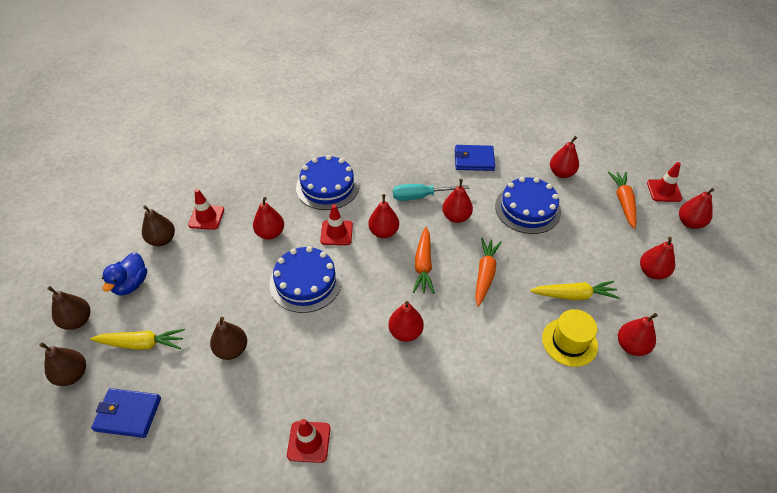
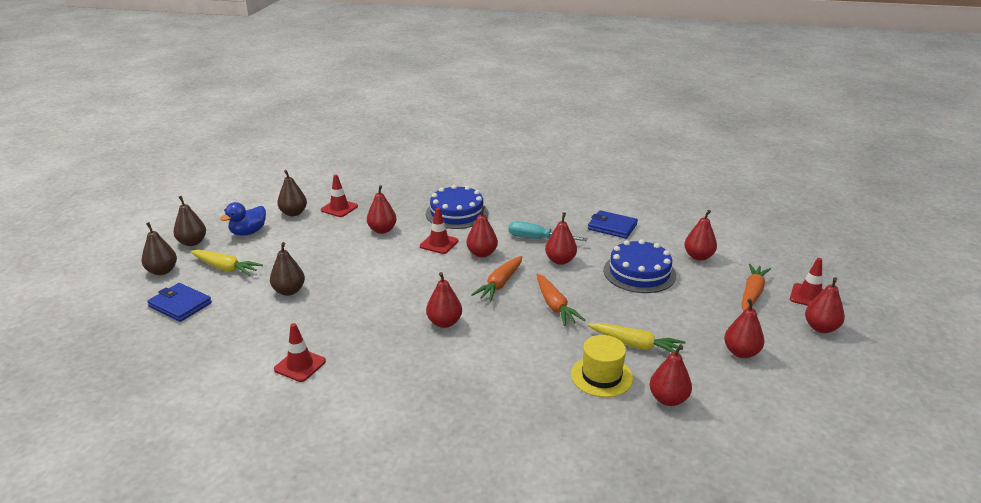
camera: 25 degrees right, 20 degrees down
(305, 282) = (385, 267): blue cake -> none
(485, 274) = (555, 306): orange carrot -> orange carrot turned 120 degrees clockwise

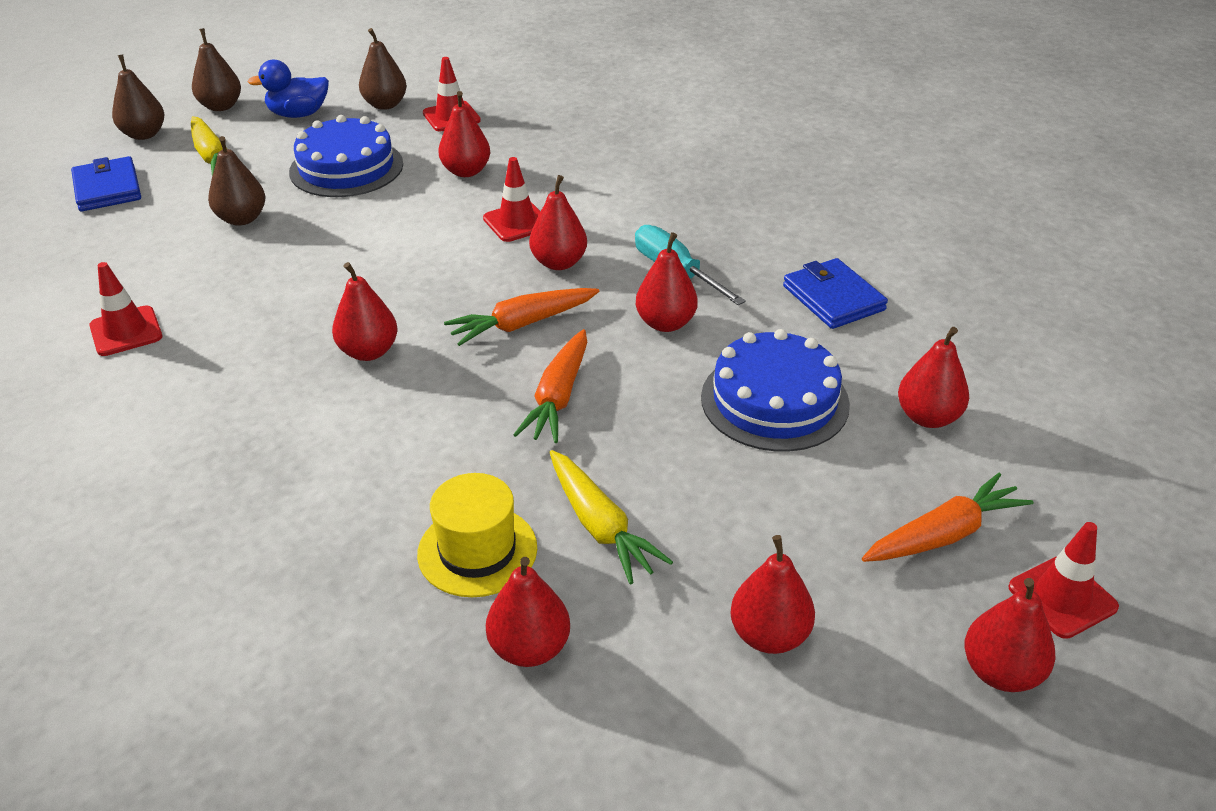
camera: 35 degrees right, 10 degrees up
(457, 213) = (605, 181): blue cake -> blue cake (346, 168)

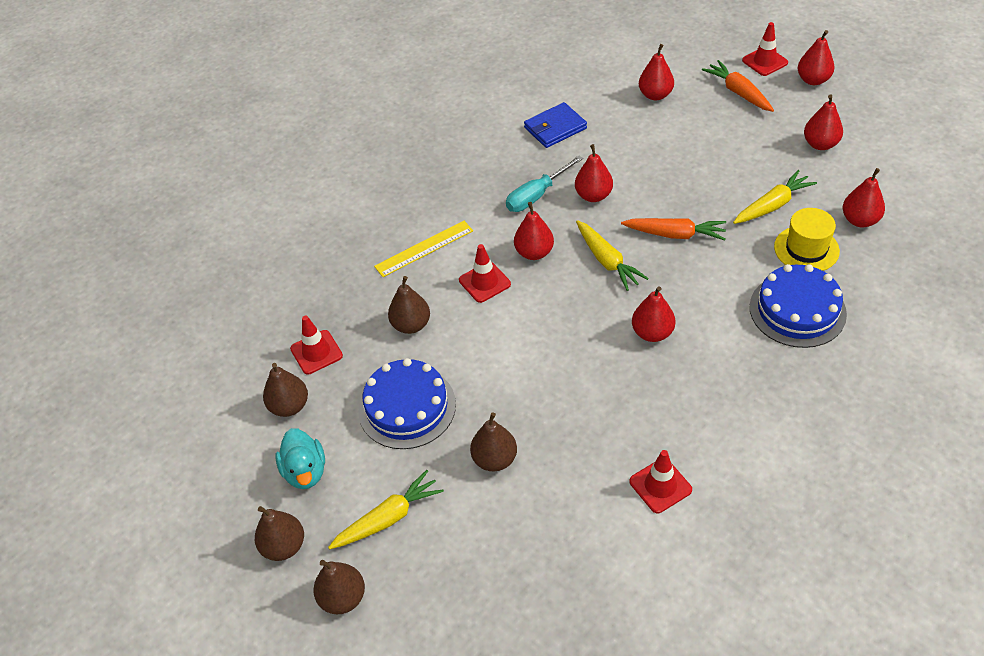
camera: 90 degrees left, 10 degrees up
(107, 188) = (451, 588): blue wallet -> none
(298, 114) = (305, 471): blue duck -> turquoise duck
(466, 171) = (411, 325): red pear -> brown pear
(522, 324) = (607, 261): orange carrot -> yellow carrot
(592, 181) = (424, 248): none -> yellow ruler
(774, 400) = (656, 148): blue cake -> blue cake (797, 310)

